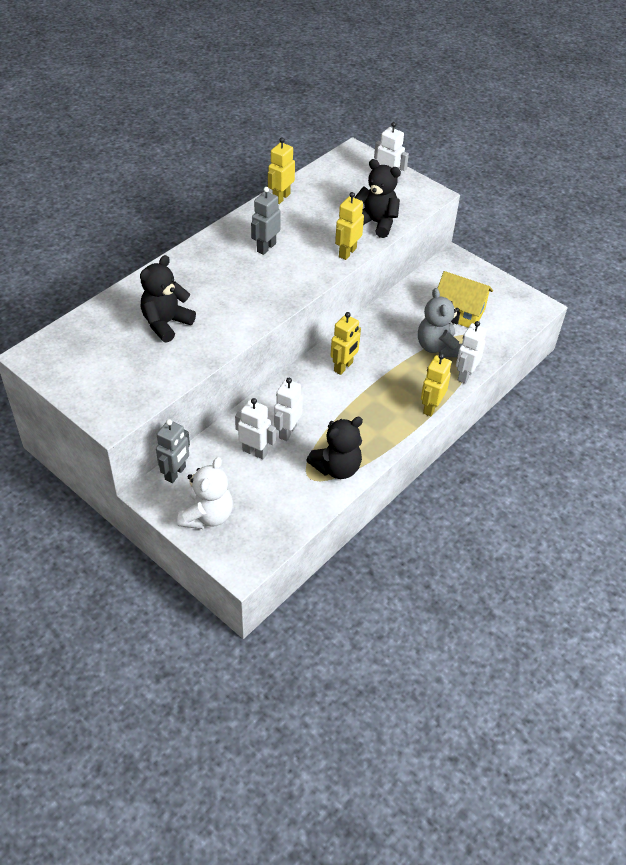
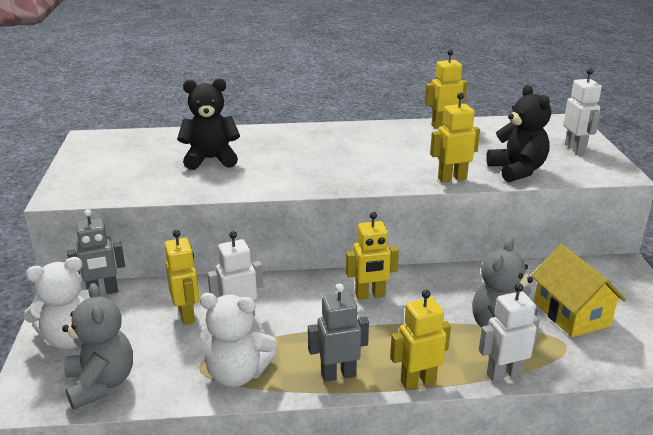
camera: 45 degrees right, 20 degrees down
(255, 452) = (187, 315): white robot -> yellow robot
(266, 247) = (377, 148): grey robot -> grey robot (338, 374)
(271, 526) = (101, 384): none -> grey teddy bear
(337, 468) = (237, 374): black teddy bear -> white teddy bear

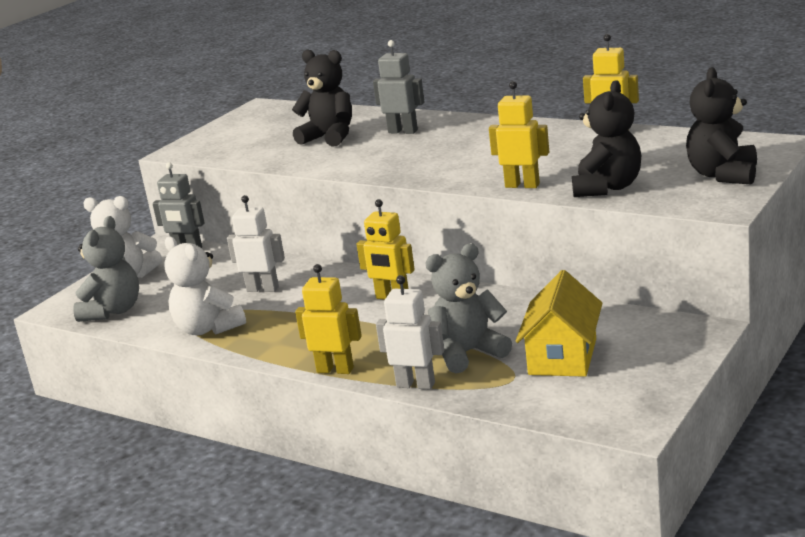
camera: 40 degrees right, 5 degrees down
(187, 315) = (226, 279): yellow robot -> none
(338, 374) = (280, 348): grey robot -> grey robot (403, 131)
(575, 149) = (723, 175): white robot -> black teddy bear

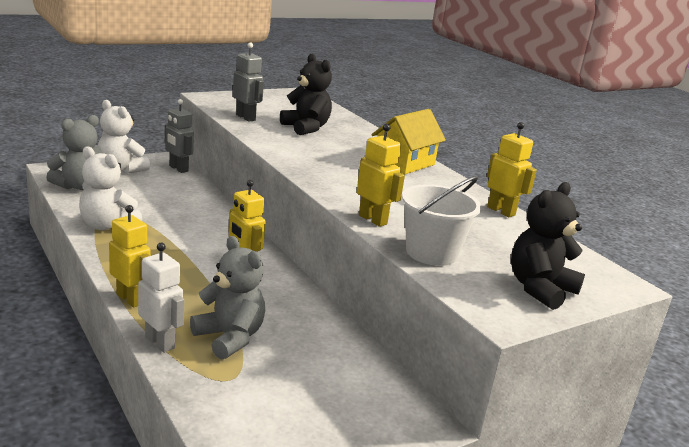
camera: 20 degrees right, 0 degrees up
(208, 329) = (107, 226): white teddy bear -> white teddy bear turned 45 degrees counterclockwise
(263, 289) = (178, 216): white robot -> none
(403, 131) = (357, 145): grey robot -> grey robot (246, 117)
(468, 353) = (229, 337): grey teddy bear -> grey teddy bear turned 45 degrees clockwise
(563, 357) = (289, 382): yellow house -> yellow house (404, 163)
(607, 188) = (431, 253): black teddy bear -> white bucket

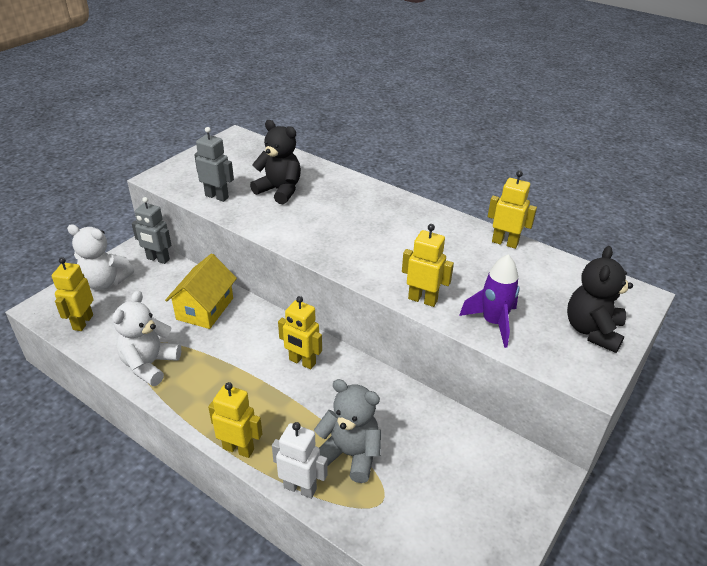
camera: 20 degrees left, 15 degrees up
(79, 186) = (83, 322): grey teddy bear -> yellow robot
(107, 226) = (150, 365): white teddy bear -> white teddy bear turned 105 degrees clockwise
(404, 163) = (393, 208): yellow house -> yellow house (205, 309)
(431, 253) = (493, 323): white bucket -> purple rocket

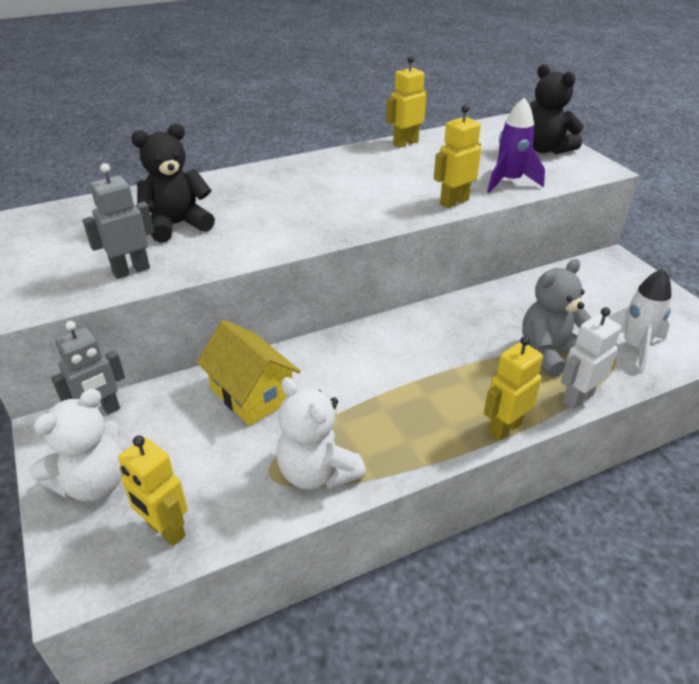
camera: 60 degrees left, 0 degrees up
(302, 362) = (404, 344): yellow robot -> none
(402, 518) = (634, 347): none -> white rocket

